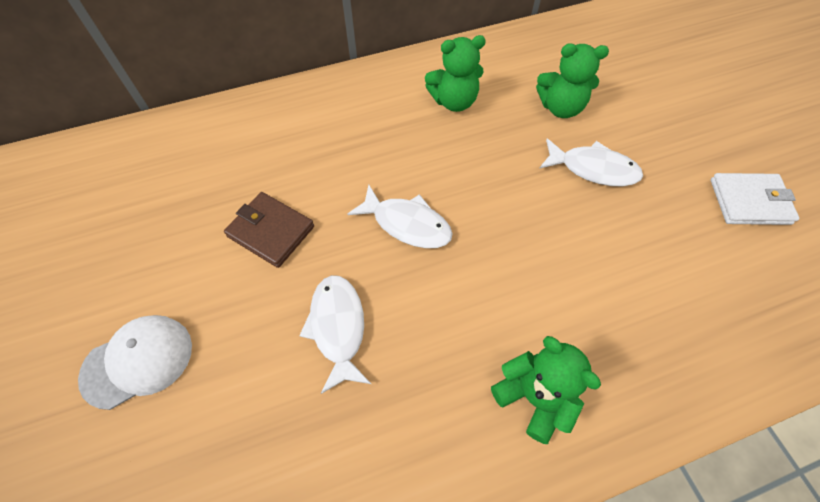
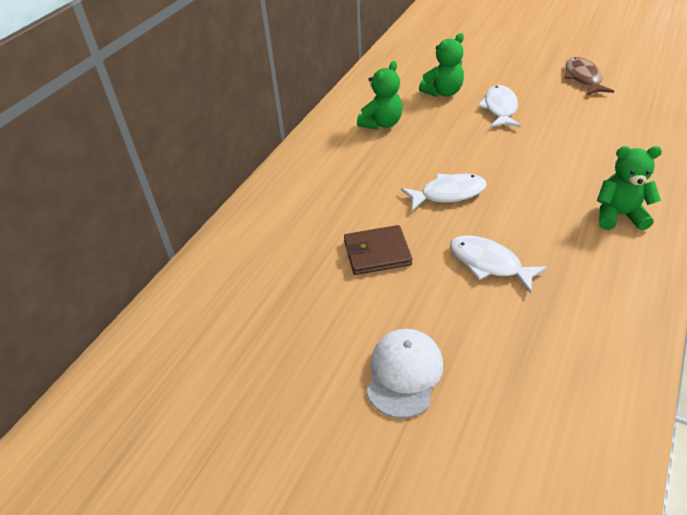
camera: 40 degrees left, 15 degrees down
(593, 169) = (500, 108): white fish -> white fish turned 60 degrees counterclockwise
(749, 202) = (583, 78): white wallet -> brown fish

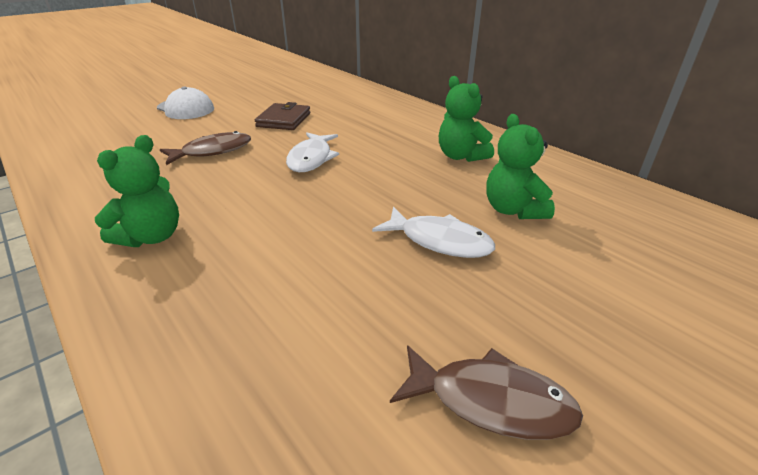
camera: 110 degrees right, 10 degrees down
(488, 263) = (213, 151): white fish -> brown fish

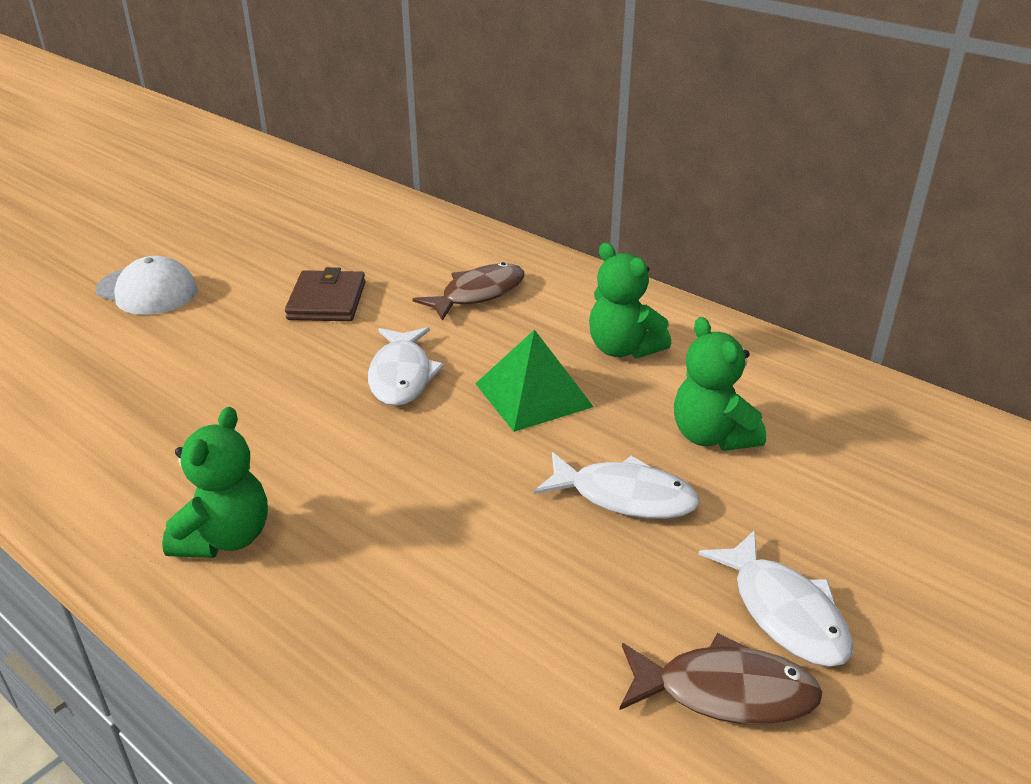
camera: 10 degrees left, 0 degrees up
(213, 151) = (239, 377): brown fish -> brown fish (478, 294)
(393, 175) = (533, 395): none -> green pyramid
(554, 339) = (784, 612): none -> white fish

